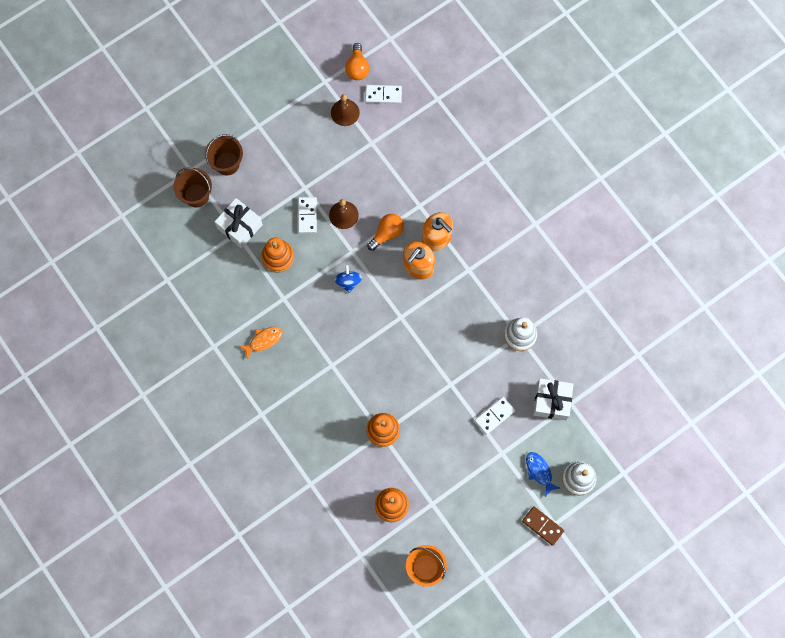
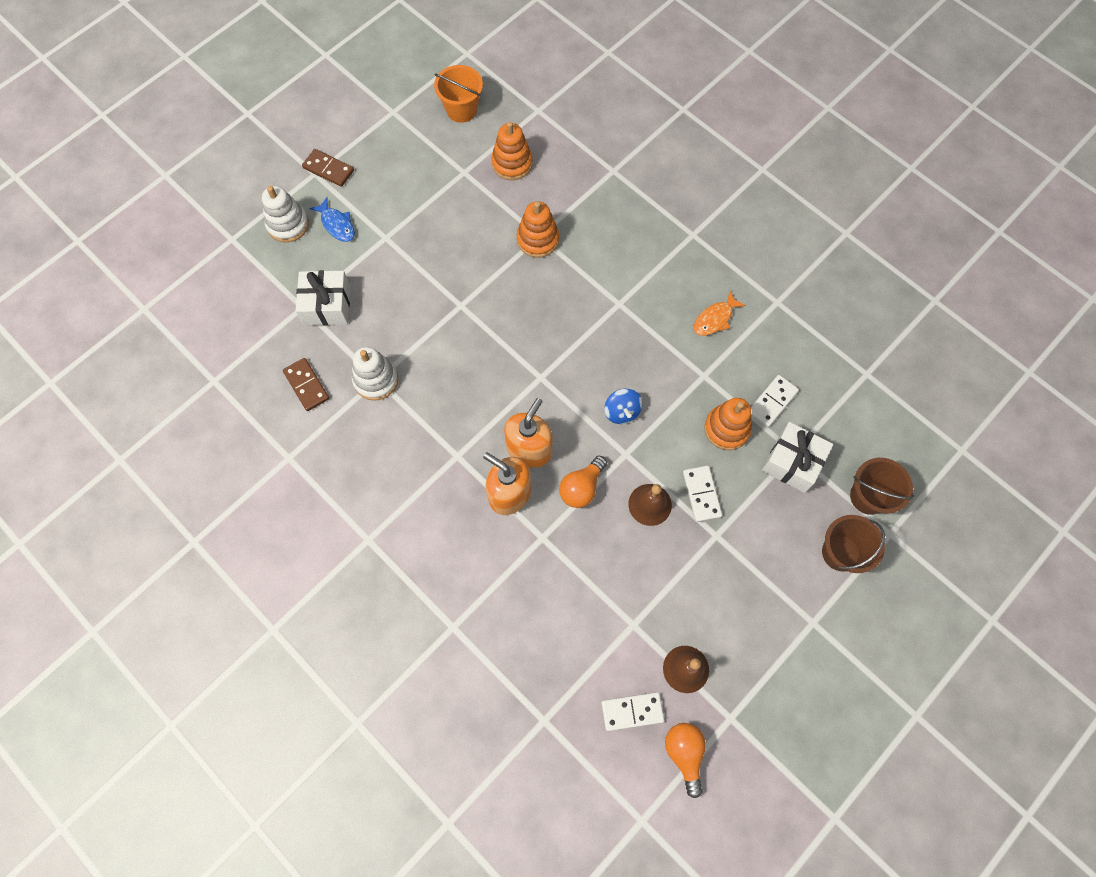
camera: 170 degrees right, 5 degrees down
(494, 416) = (399, 277): white domino -> white domino (772, 402)
(570, 339) = (306, 385): none -> brown domino

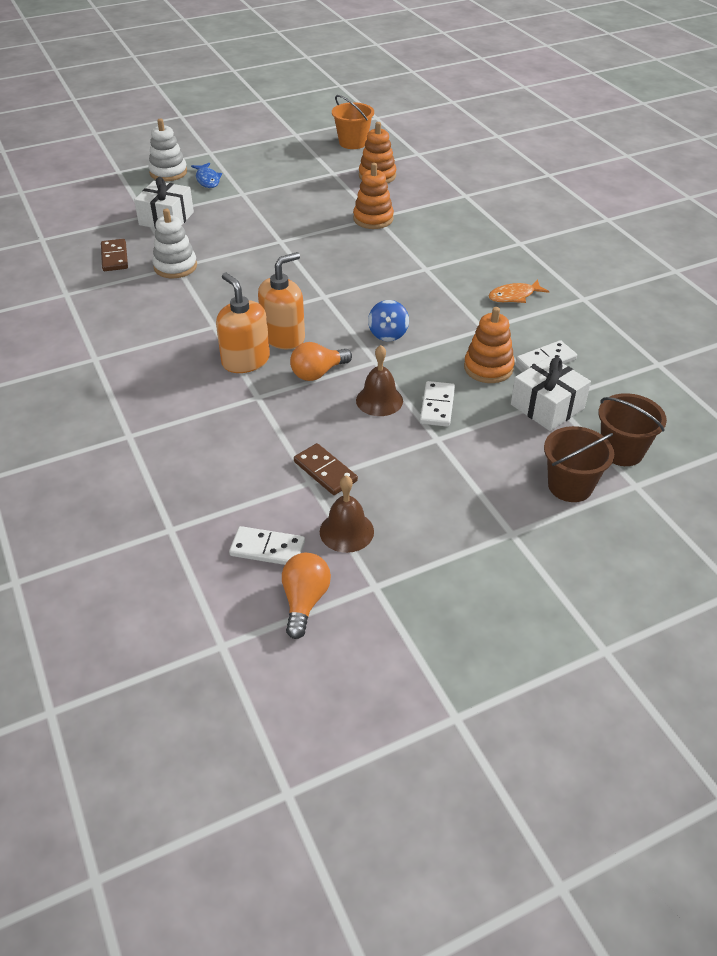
camera: 20 degrees right, 25 degrees down
(328, 169) = (222, 152): brown domino -> brown domino (325, 471)

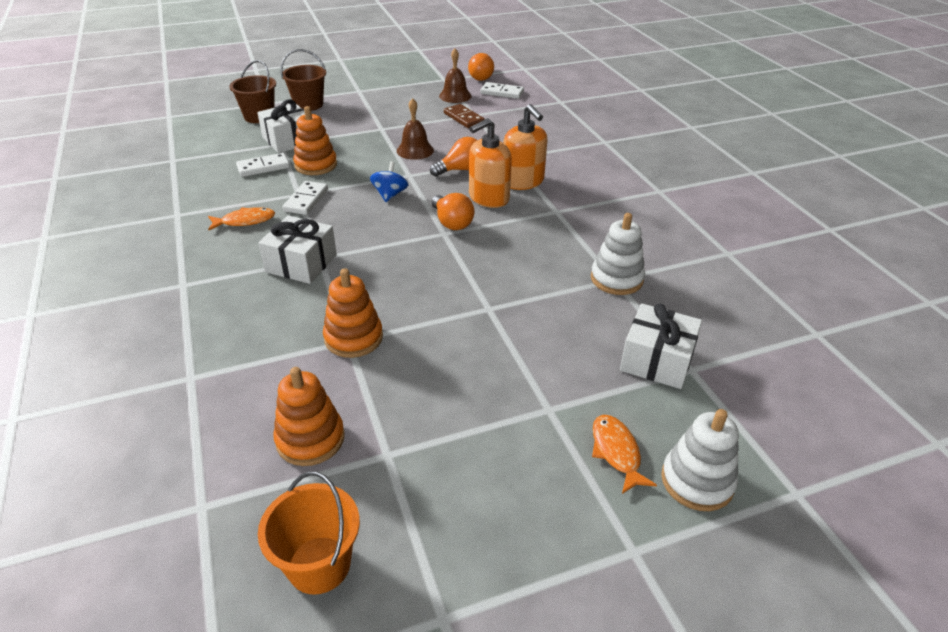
camera: 175 degrees left, 5 degrees down
(114, 257) = (698, 297): brown domino -> none
(207, 180) = (616, 452): blue fish -> orange fish
(318, 307) = (452, 223): none -> orange light bulb
(437, 406) = (372, 145): white domino -> white domino (306, 200)
(438, 263) = (301, 263): none -> white gift

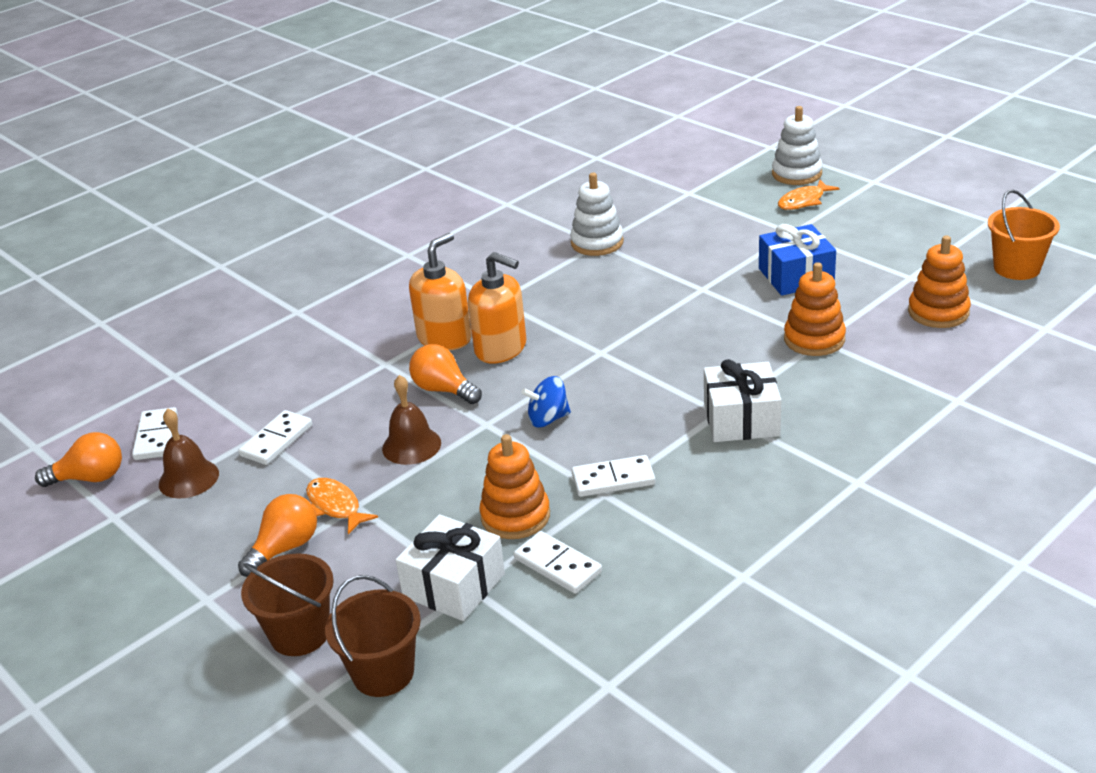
camera: 110 degrees left, 5 degrees down
(245, 221) = (702, 505): orange fish -> orange fish (336, 506)
(452, 223) = (575, 354): orange light bulb -> orange light bulb (285, 548)
(461, 372) = (796, 276): none -> blue gift
(463, 118) = (277, 440): brown domino -> white domino
(657, 360) = (692, 206): white gift -> none

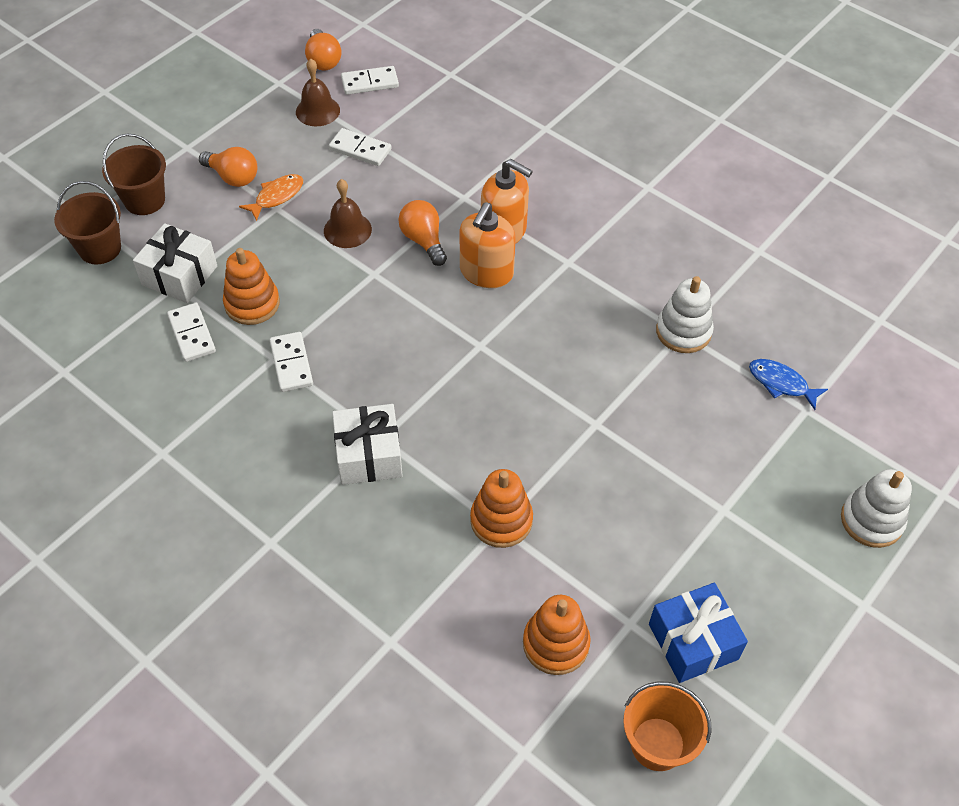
camera: 80 degrees right, 20 degrees up
(444, 390) = (423, 240): orange light bulb -> orange light bulb turned 60 degrees counterclockwise
(548, 419) = (378, 314): blue spinning top -> none
(557, 565) = (191, 334): white domino -> white domino turned 60 degrees counterclockwise
(660, 201) = (781, 383): none -> blue fish
(796, 276) = (625, 509): blue gift -> blue gift (693, 641)
(803, 201) = (800, 525): orange fish -> none

